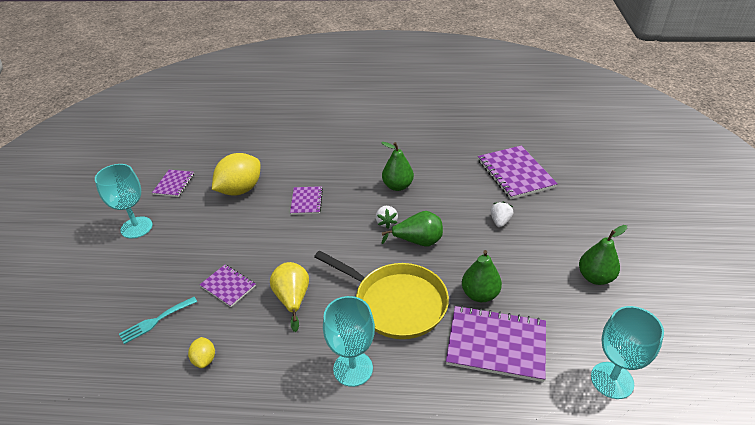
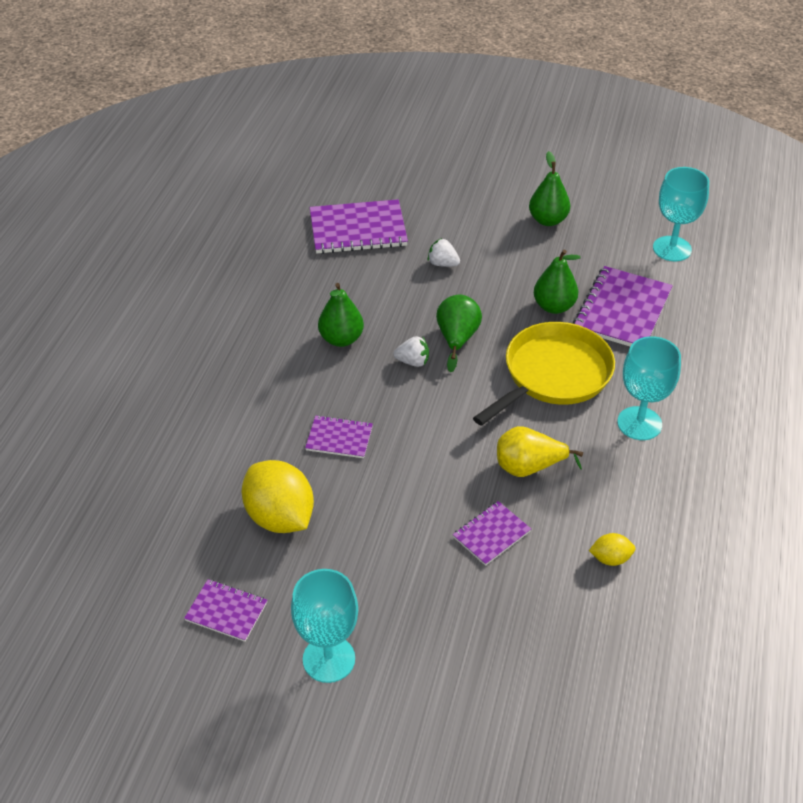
camera: 80 degrees left, 5 degrees up
(155, 321) = (539, 616): turquoise fork -> none

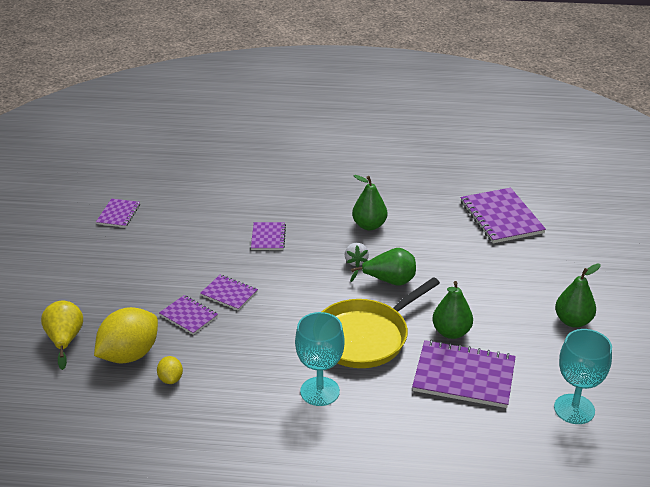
camera: 80 degrees right, 10 degrees down
(280, 517) = (194, 223): yellow lemon -> yellow lemon (129, 355)
(329, 659) = (83, 257): turquoise goblet -> none
(442, 264) = (479, 265): white strawberry -> none
(453, 489) = (229, 294): none -> purple notebook
(529, 467) = (257, 330): yellow pear -> yellow pear (65, 340)
(553, 374) = (364, 337): yellow pan -> yellow pan turned 105 degrees clockwise

